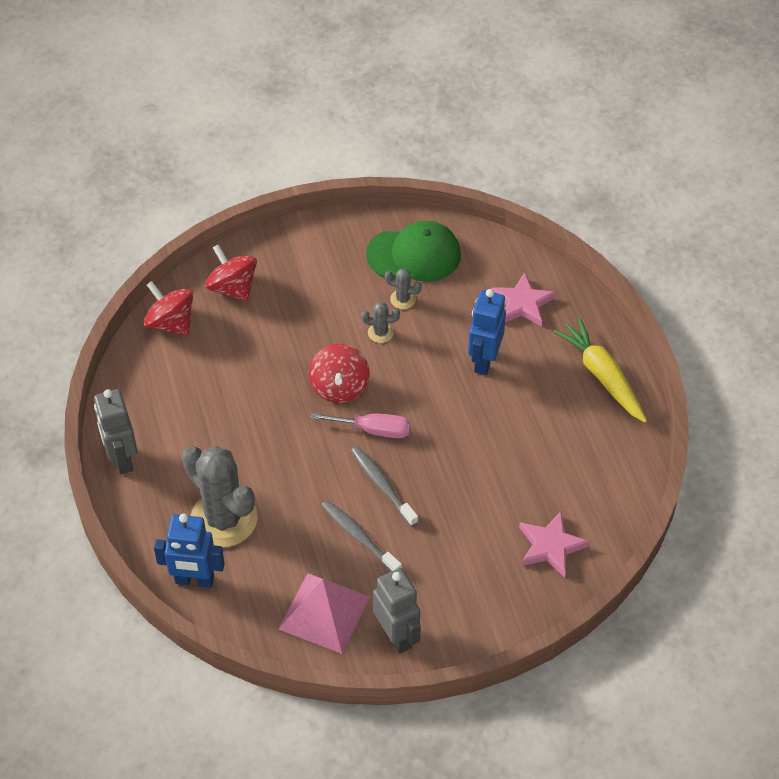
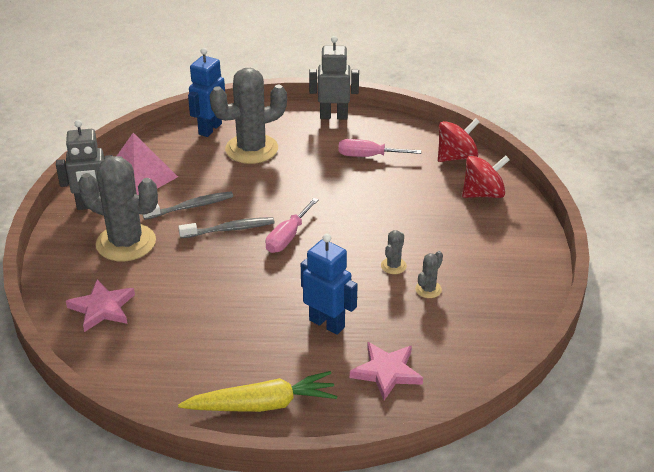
camera: 110 degrees right, 15 degrees down
(197, 401) = (368, 156): none -> pink screwdriver
(339, 387) = (344, 229): red spinning top -> none
(414, 255) = (484, 311): green cap -> none
(445, 571) = (126, 243): none -> grey cactus

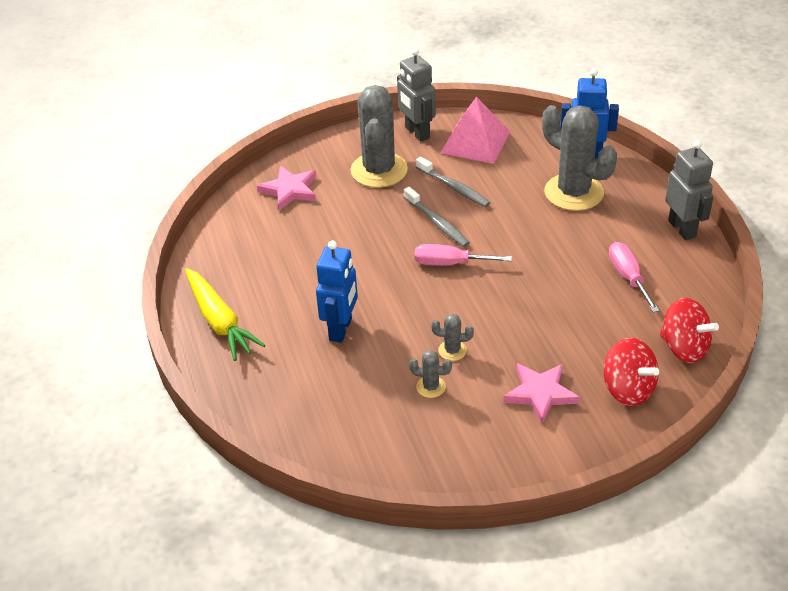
camera: 70 degrees right, 5 degrees up
(386, 372) = (295, 389): pink star -> pink star (540, 393)

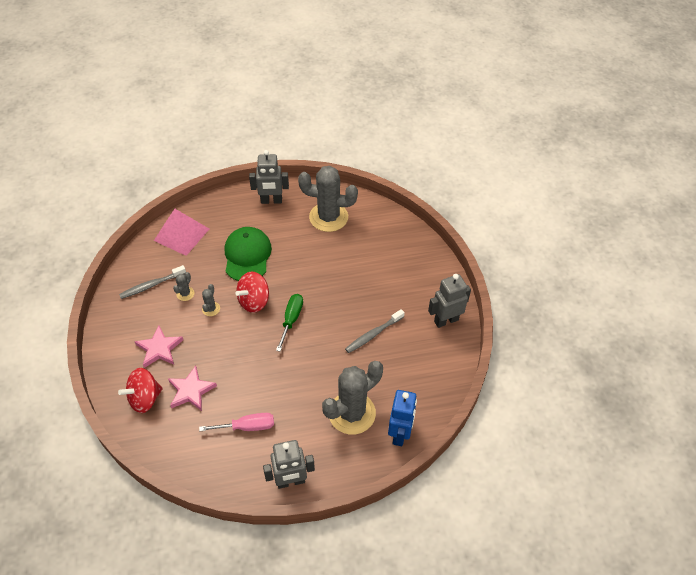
camera: 95 degrees right, 10 degrees up
(220, 321) = (271, 201): yellow carrot -> grey robot
(289, 190) = (388, 239): pink star -> pink star (191, 390)
(341, 329) = (247, 255): blue robot -> green cap
(379, 170) = (402, 291): grey cactus -> grey cactus (328, 217)
(437, 223) = (335, 318): grey toothbrush -> grey toothbrush (151, 285)
(450, 263) = (291, 319): pink screwdriver -> green screwdriver
(475, 142) = (428, 357): pink pyramid -> pink pyramid (181, 234)
(684, 348) = (168, 443): red spinning top -> red spinning top (254, 301)

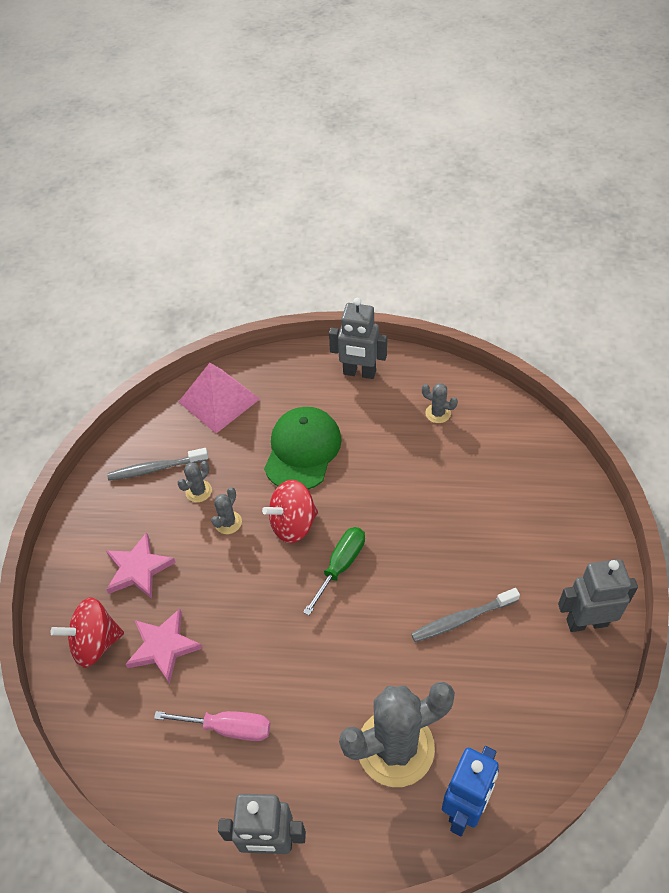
camera: 20 degrees right, 0 degrees up
(328, 217) = (438, 413): grey cactus -> grey cactus, size x0.42

